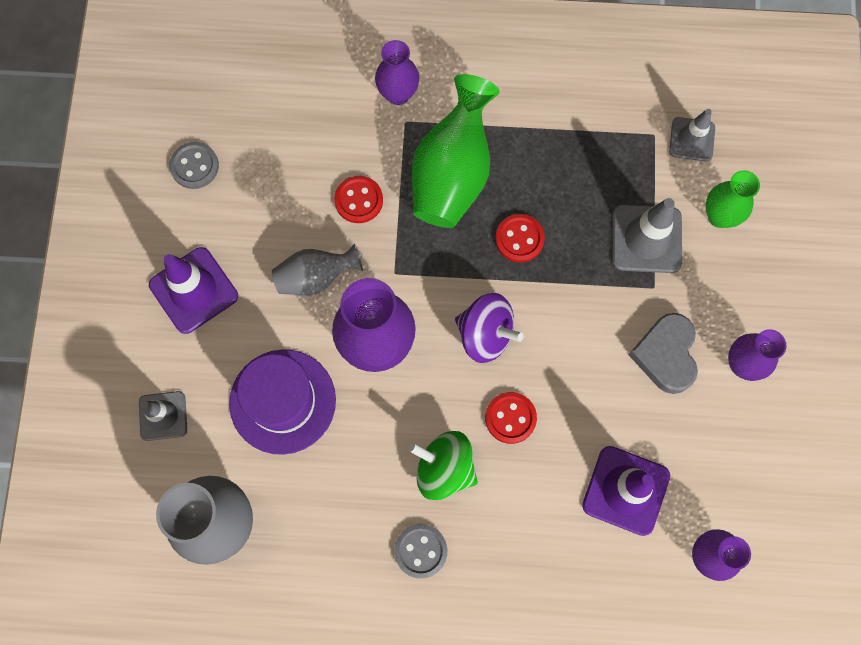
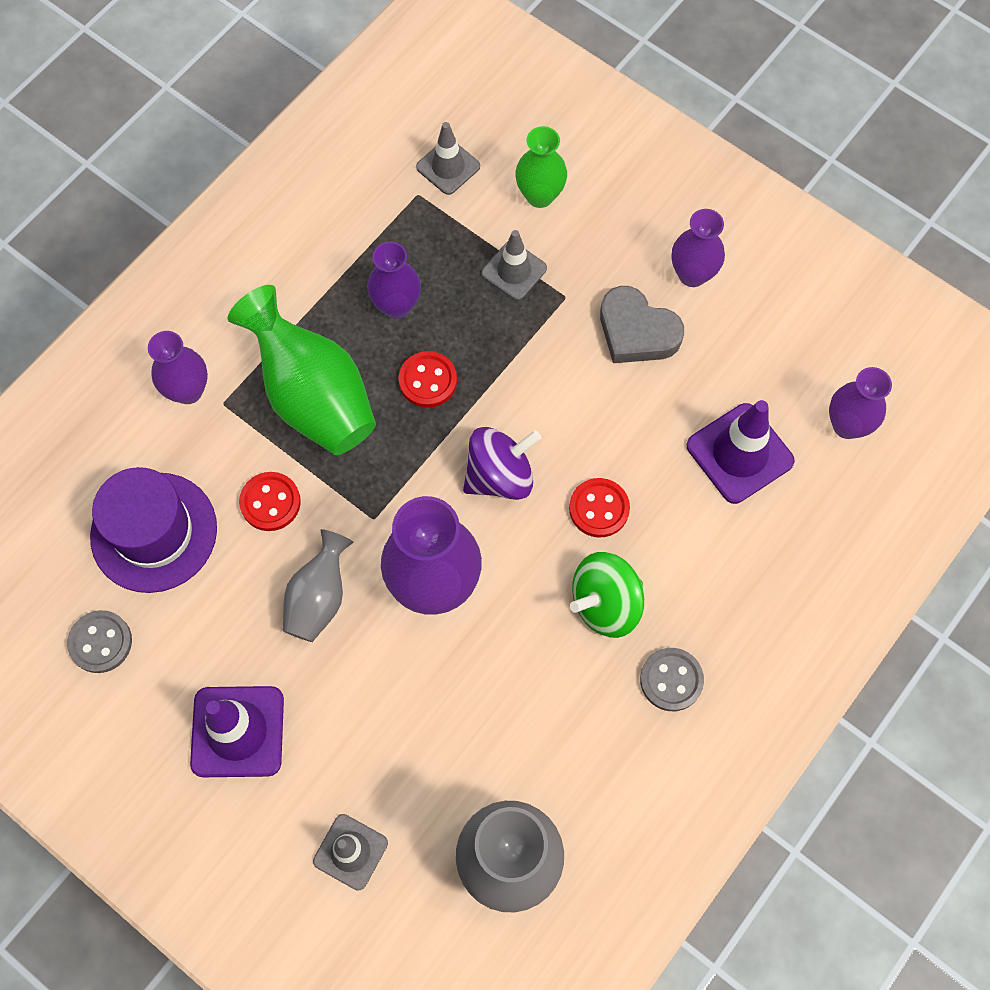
camera: 55 degrees left, 5 degrees down
(282, 401) = (425, 716): purple hat -> purple hat (154, 532)
(559, 180) = (396, 305): none -> purple vase
(646, 239) = (514, 271): grey traffic cone -> grey traffic cone, size x0.64

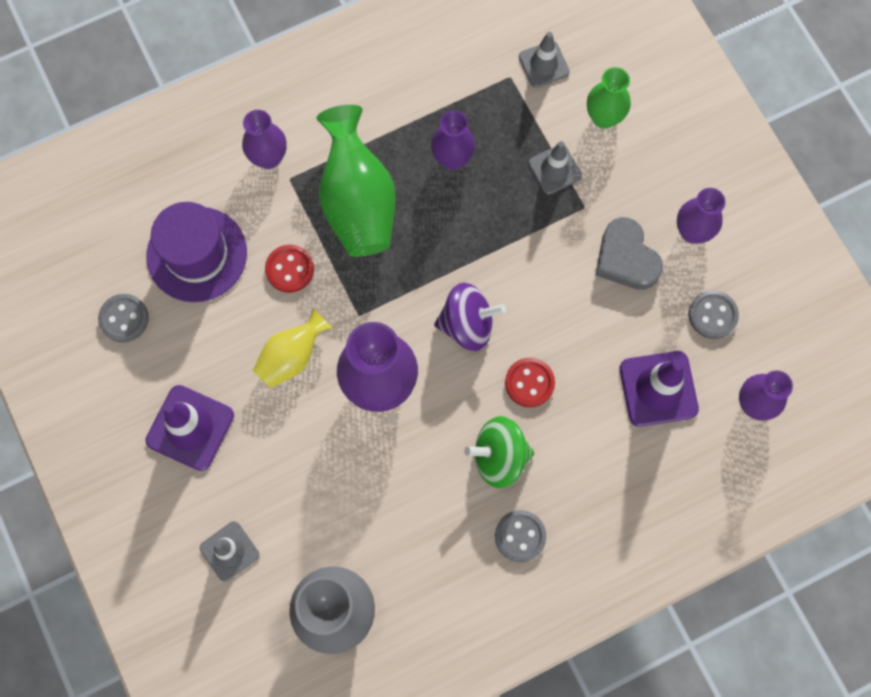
camera: 25 degrees right, 5 degrees up
(319, 598) = (292, 356): grey vase -> yellow vase
(428, 380) = (448, 227): red button -> none
(757, 351) = (712, 315): none -> grey button

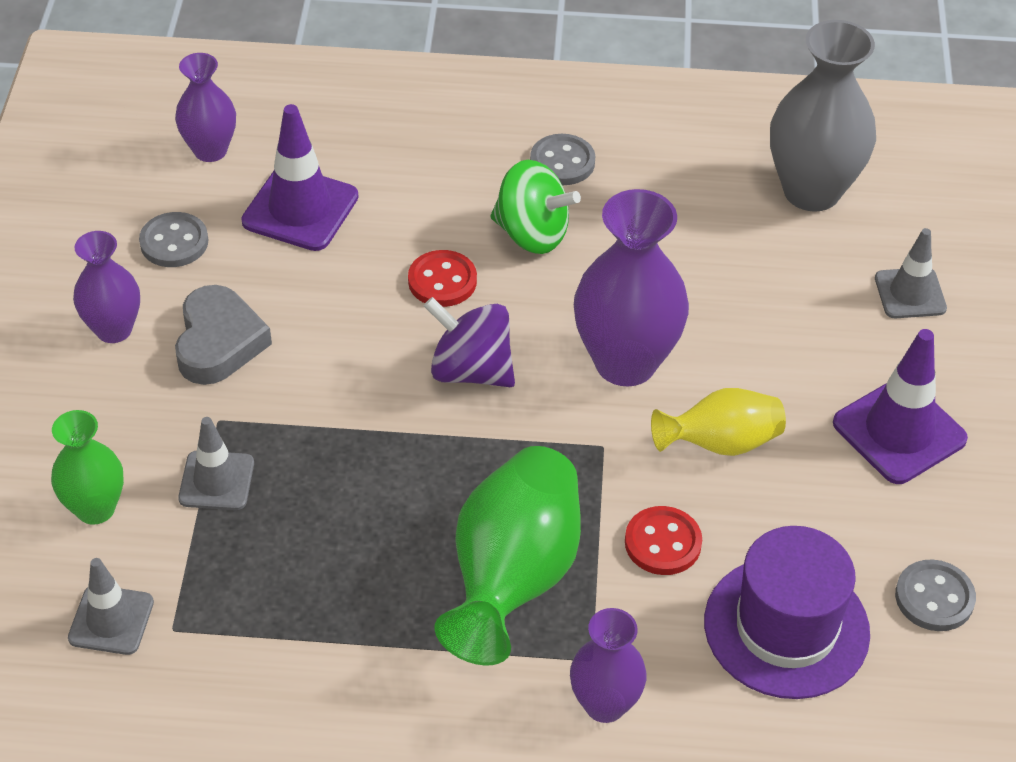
camera: 150 degrees left, 25 degrees down
(452, 158) = (341, 565): purple vase -> none

